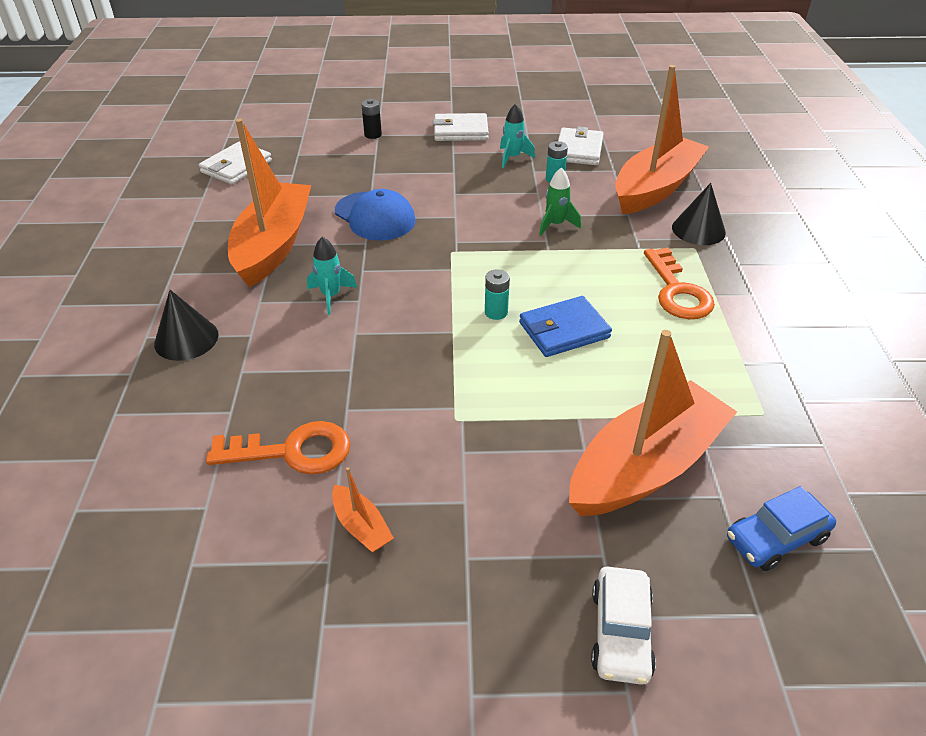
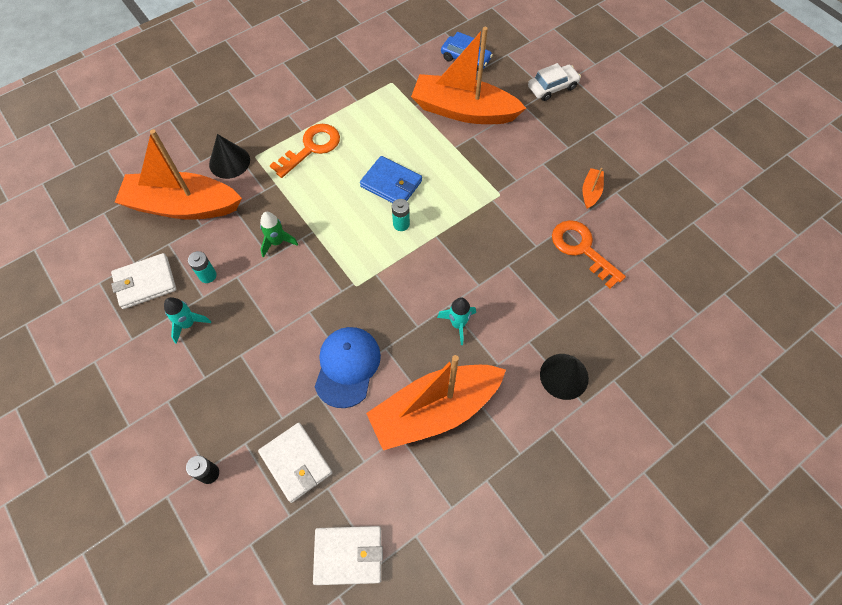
camera: 125 degrees left, 20 degrees up
(460, 131) = (157, 397): white wallet -> white wallet (296, 463)

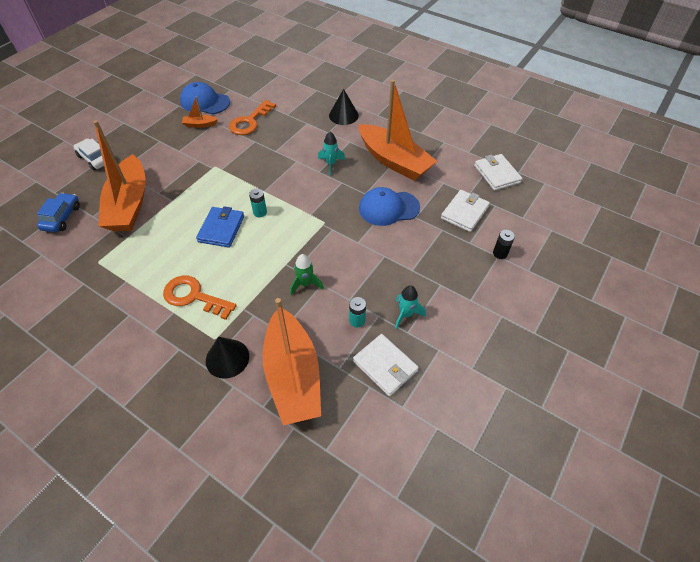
camera: 110 degrees left, 10 degrees down
(642, 205) = (205, 102): none -> blue cap

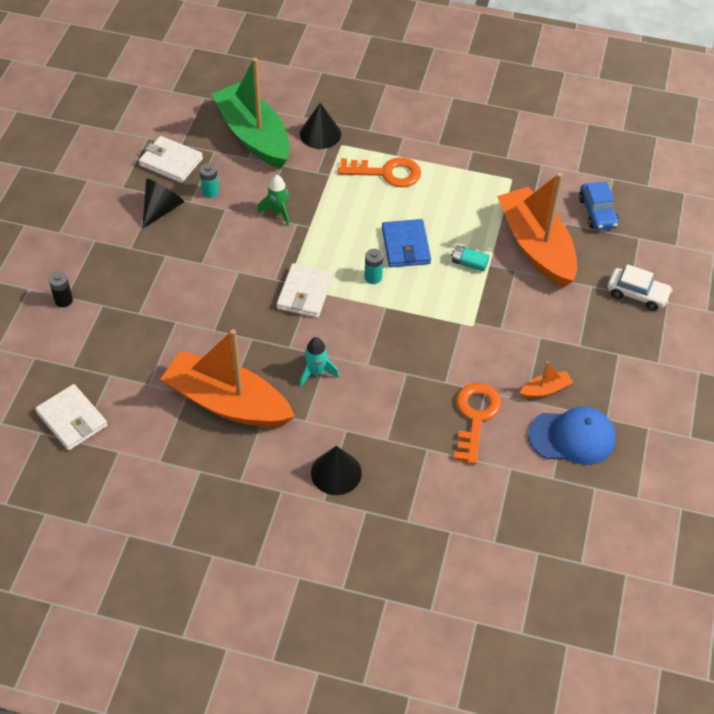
camera: 160 degrees right, 0 degrees up
(186, 204) = (469, 263): none -> turquoise battery
(293, 375) = (253, 136): orange boat -> green boat
(388, 208) = (214, 325): blue cap -> none
(406, 314) = (162, 209): turquoise rocket -> black cone
(464, 212) = (113, 344): white wallet -> white wallet (305, 293)

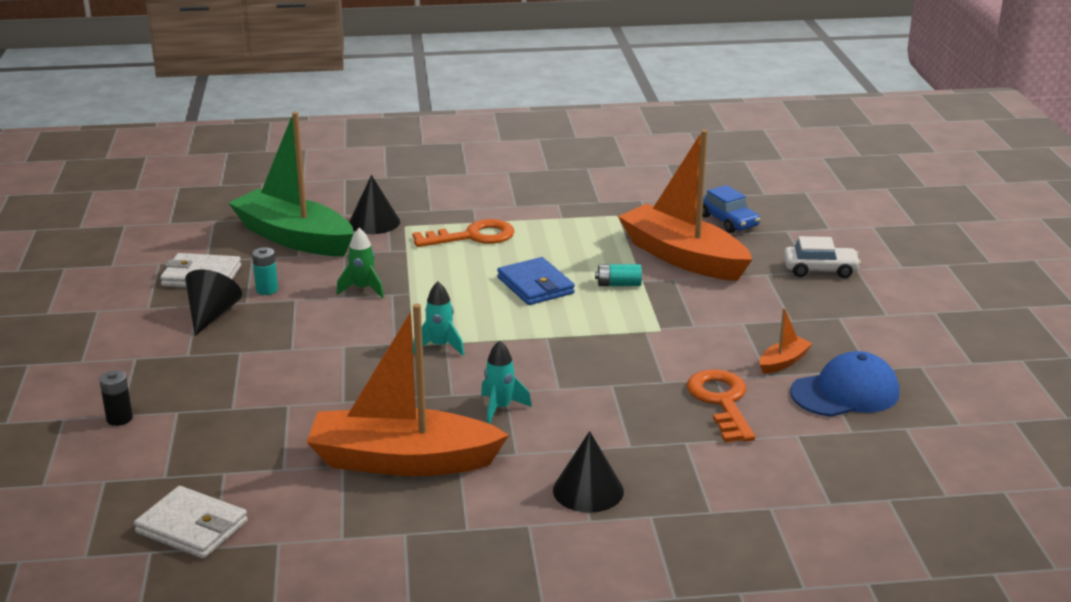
camera: 20 degrees left, 25 degrees down
(305, 293) = (440, 346): white wallet -> turquoise rocket
(373, 277) = (514, 317): turquoise battery -> none

